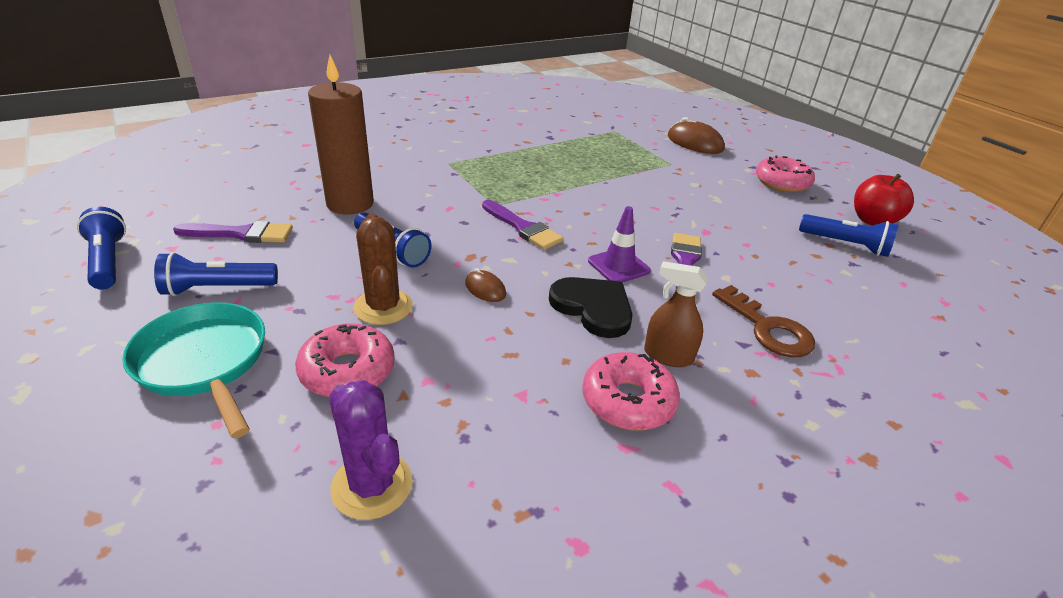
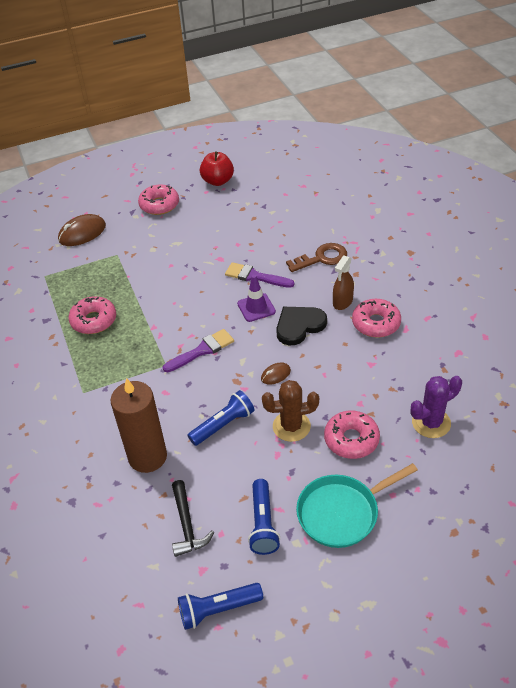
camera: 75 degrees left, 10 degrees up
(241, 234) = (187, 525): purple brush -> black hammer
(556, 159) = (94, 320): none -> pink donut
(845, 245) = (244, 202): blue flashlight -> none

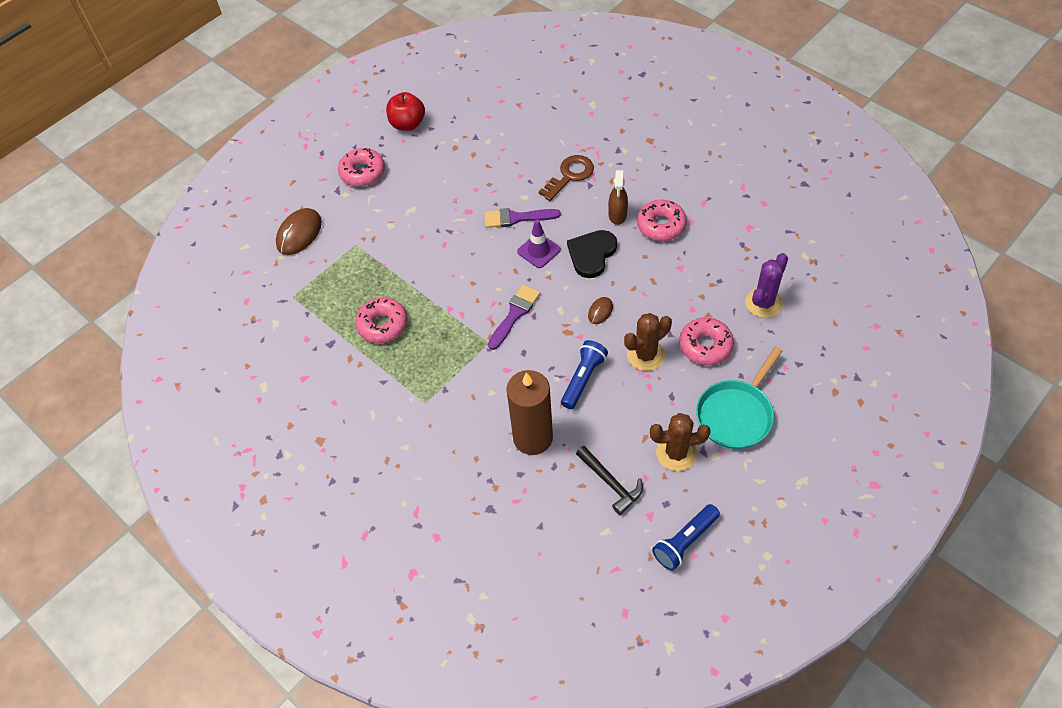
camera: 25 degrees left, 10 degrees up
(263, 524) = (676, 453): blue flashlight -> brown cactus

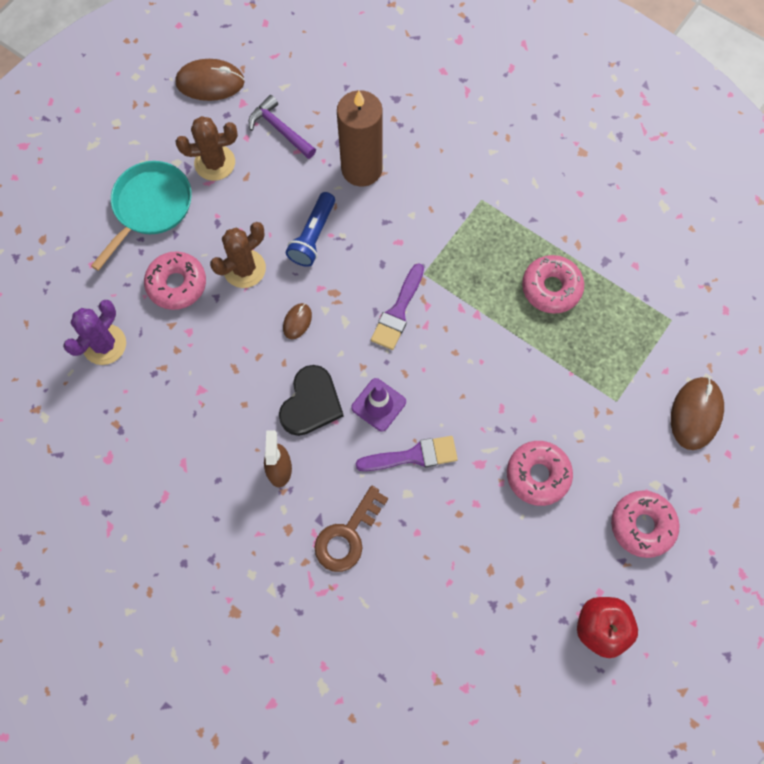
camera: 170 degrees right, 15 degrees up
(610, 483) = (280, 129): black hammer -> purple hammer
(661, 225) = (222, 454): pink donut -> pink donut (538, 475)
(684, 542) = (210, 82): blue flashlight -> brown mouse

